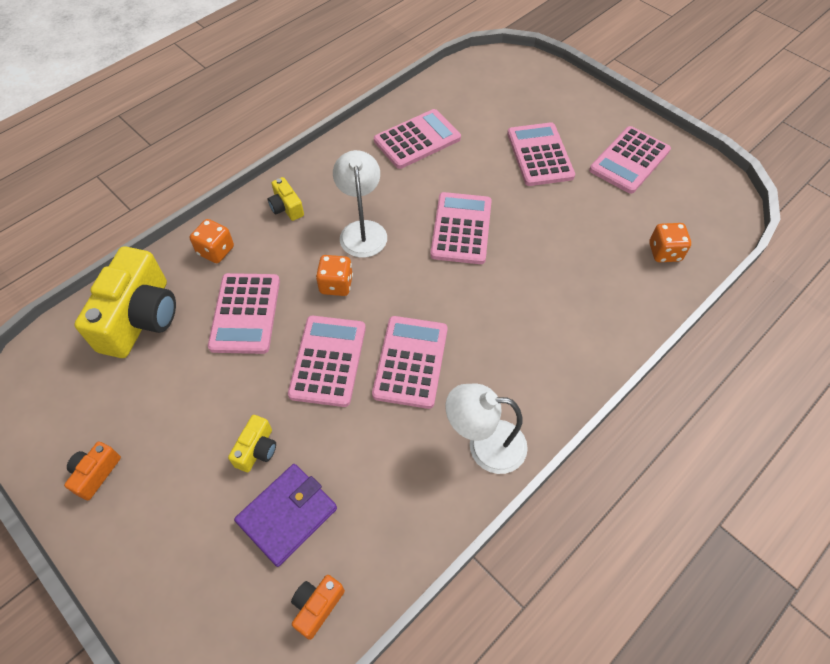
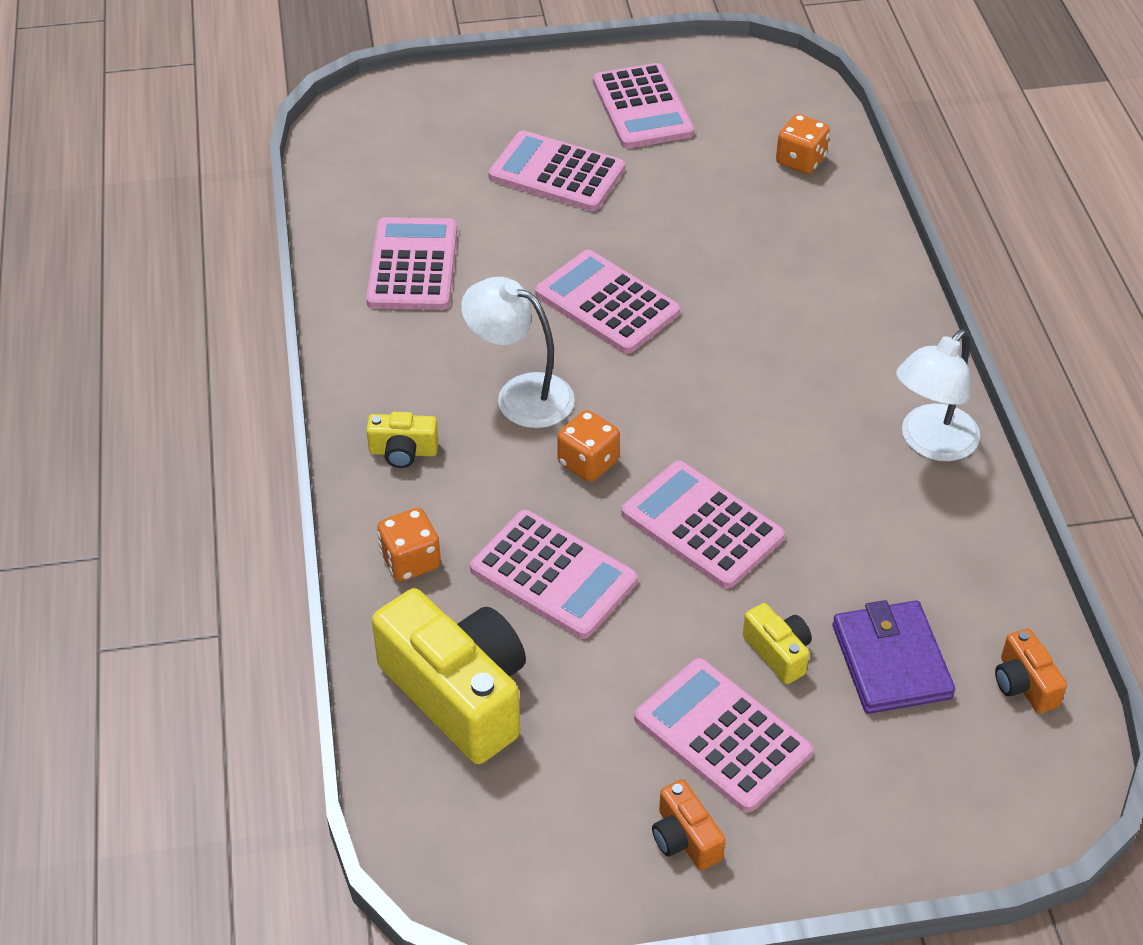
camera: 55 degrees left, 10 degrees down
(410, 362) = (768, 450): pink calculator -> pink calculator (722, 735)

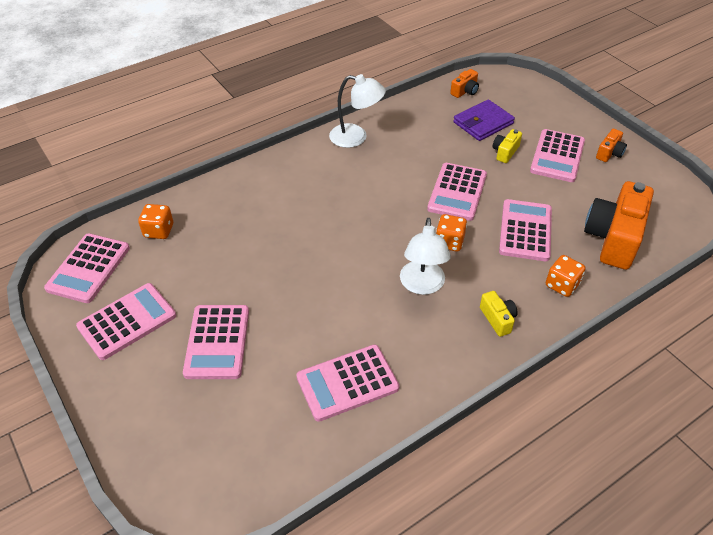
camera: 115 degrees left, 0 degrees up
(458, 694) = (613, 238): yellow camera -> orange camera
(607, 303) = (328, 275): pink calculator -> pink calculator (88, 268)

